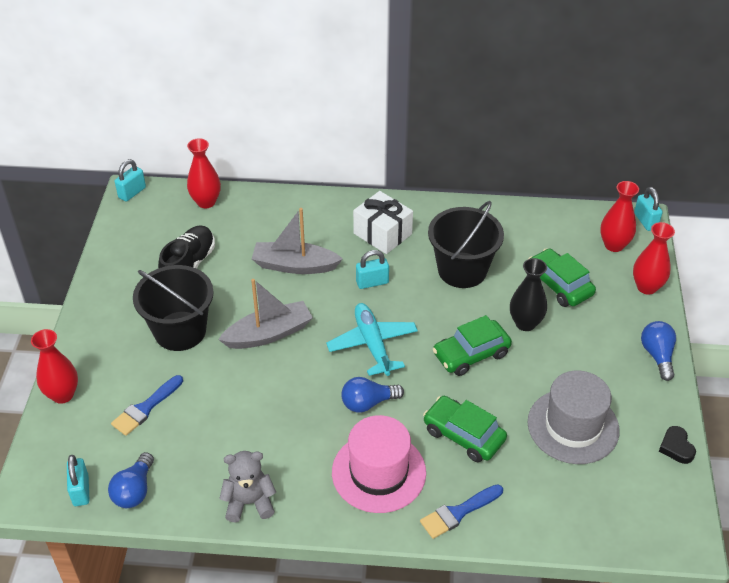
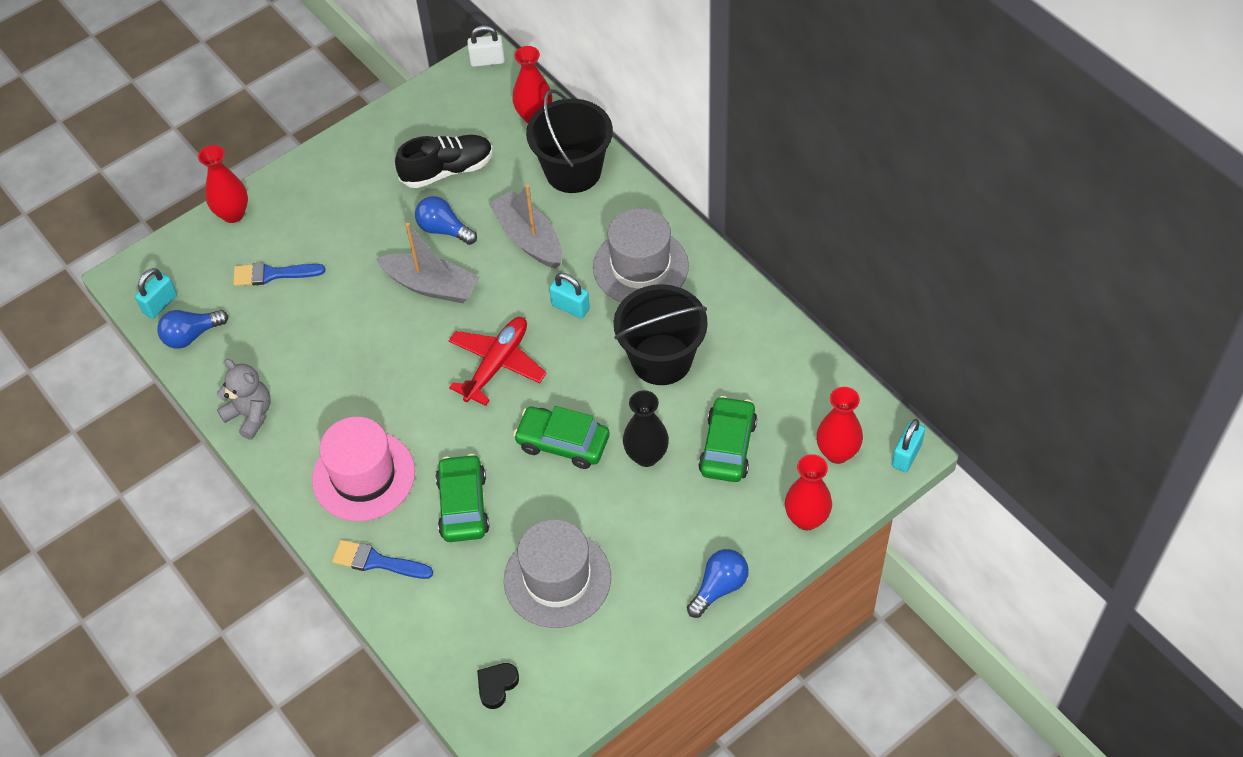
camera: 50 degrees right, 10 degrees up
(132, 192) = (487, 61): turquoise padlock -> white padlock
(180, 331) = (371, 227): black bucket -> black bucket (573, 171)
(368, 403) = (428, 412): blue light bulb -> blue light bulb (444, 230)
(372, 344) = (497, 364): turquoise plane -> red plane
(382, 234) = (640, 266): white gift -> grey hat
(676, 447) = (615, 676): black heart -> black heart (497, 686)

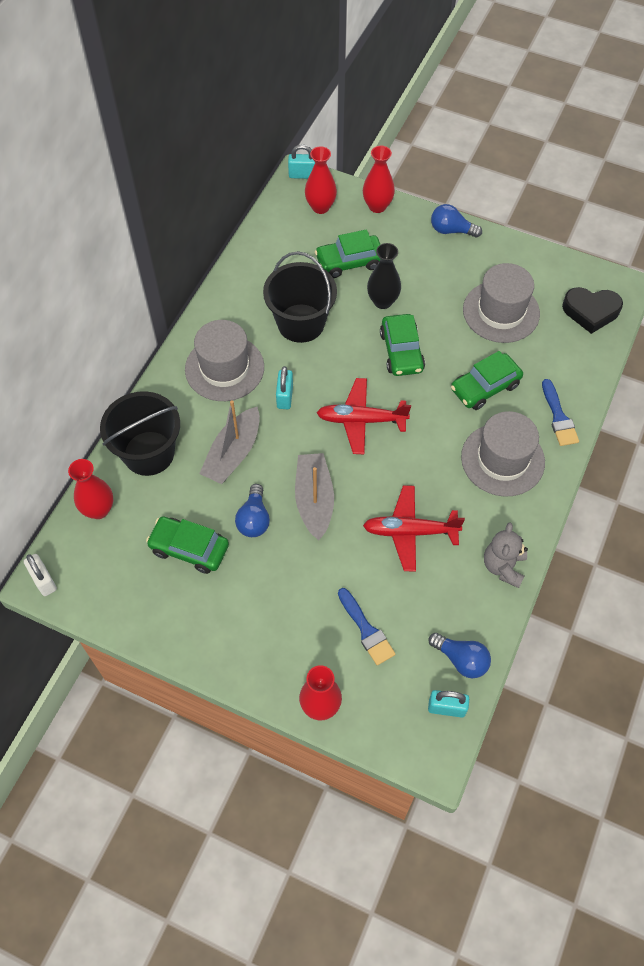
camera: 120 degrees left, 5 degrees up
(342, 352) = (410, 531): none -> red plane
(363, 476) = (502, 459): pink hat -> grey hat
(447, 170) = (189, 548): black shoe -> green car
(497, 686) = (590, 311): black heart -> black heart, size x1.72

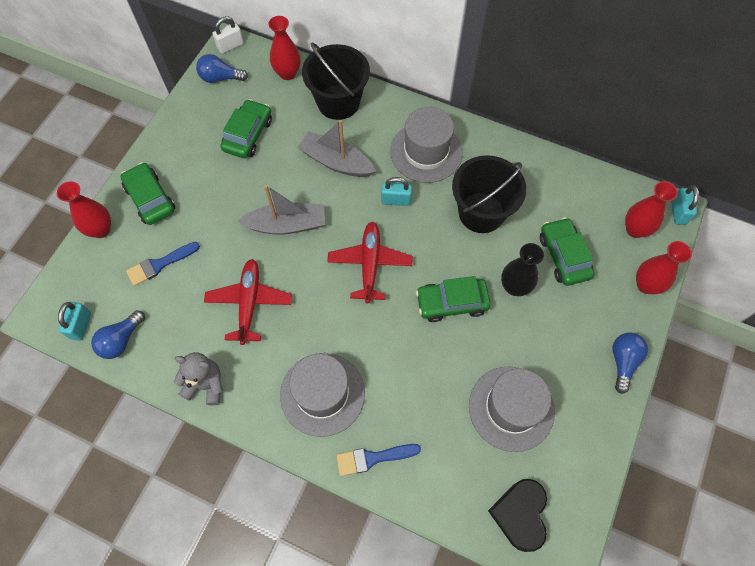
camera: 90 degrees right, 5 degrees up
(254, 519) = (271, 179): blue light bulb -> blue light bulb (220, 78)
(485, 387) = (410, 383): green car -> green car (150, 199)

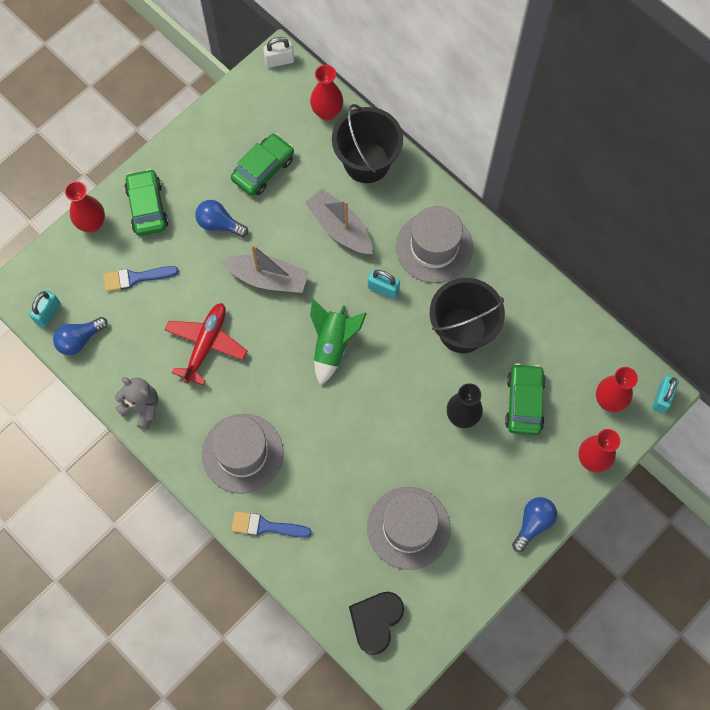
camera: 20 degrees right, 5 degrees up
(220, 78) = (257, 95): blue light bulb -> blue light bulb (219, 224)
(370, 264) = (332, 345): red plane -> green rocket
(452, 303) = (395, 410): green car -> none

